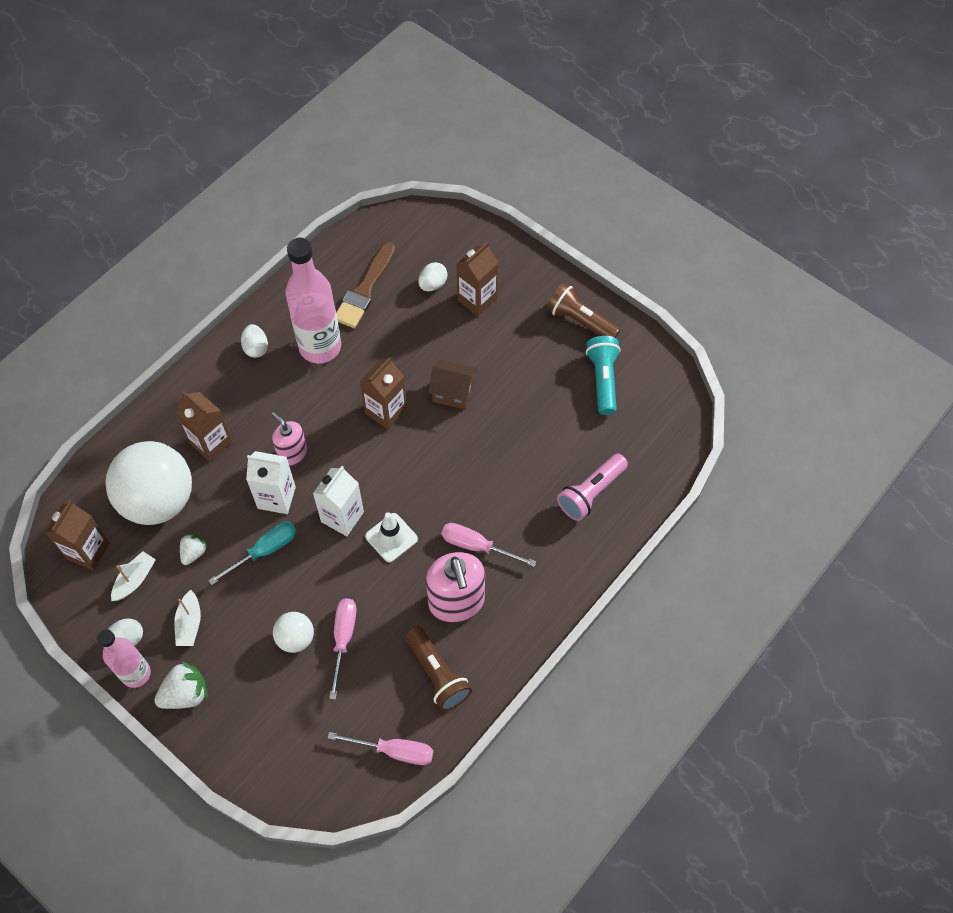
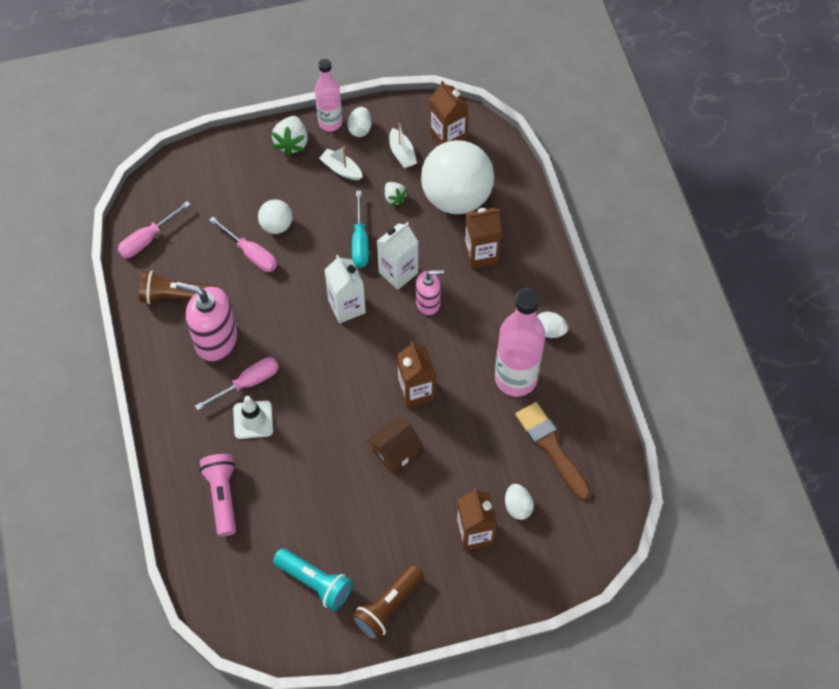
camera: 125 degrees right, 0 degrees up
(391, 537) = (303, 329): white traffic cone -> white traffic cone (253, 420)
(580, 321) = (388, 607): brown flashlight -> brown flashlight turned 150 degrees clockwise

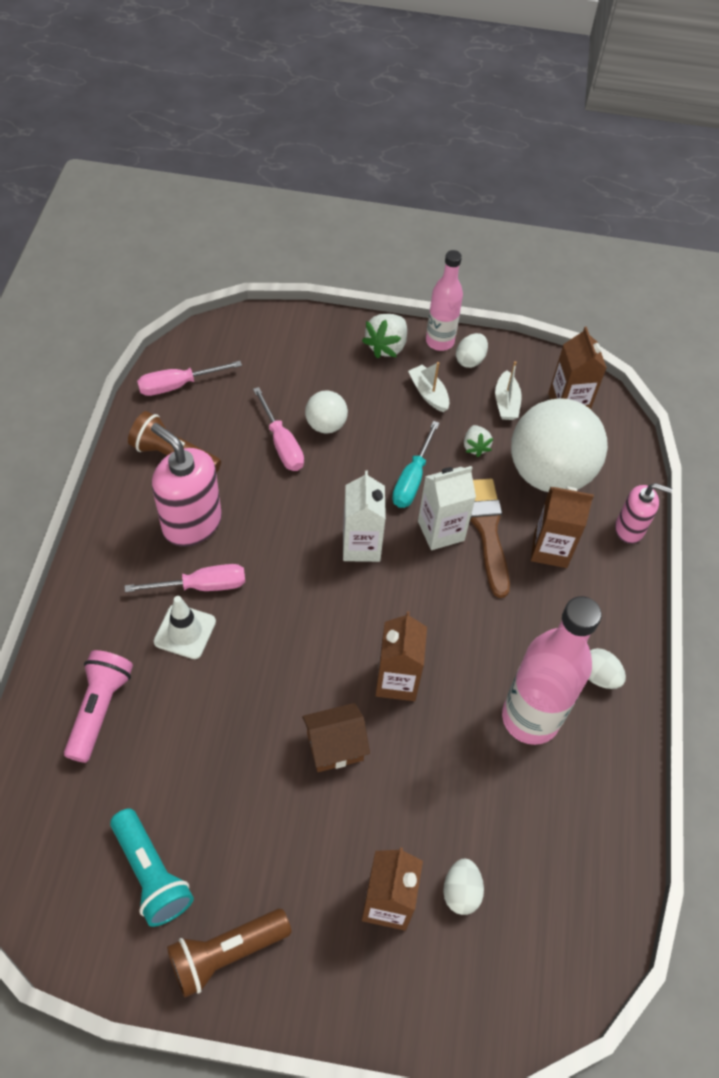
camera: 20 degrees right, 5 degrees down
(428, 303) = (460, 581): pink soap dispenser -> pink soap dispenser (629, 529)
(551, 448) = (540, 830): brown brush -> brown brush (487, 531)

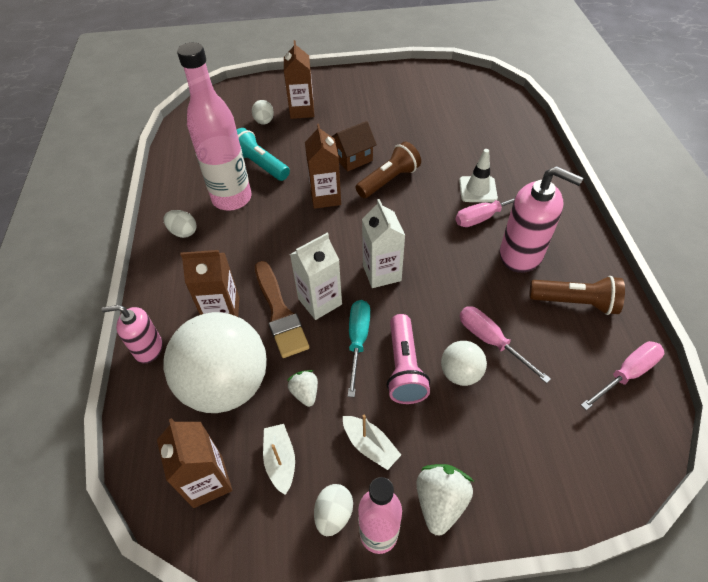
camera: 170 degrees right, 5 degrees down
(99, 709) = (500, 144): pink flashlight -> pink flashlight (404, 367)
(151, 873) = (425, 96): turquoise flashlight -> turquoise flashlight (260, 165)
(226, 953) = (374, 82): brown flashlight -> brown flashlight (389, 180)

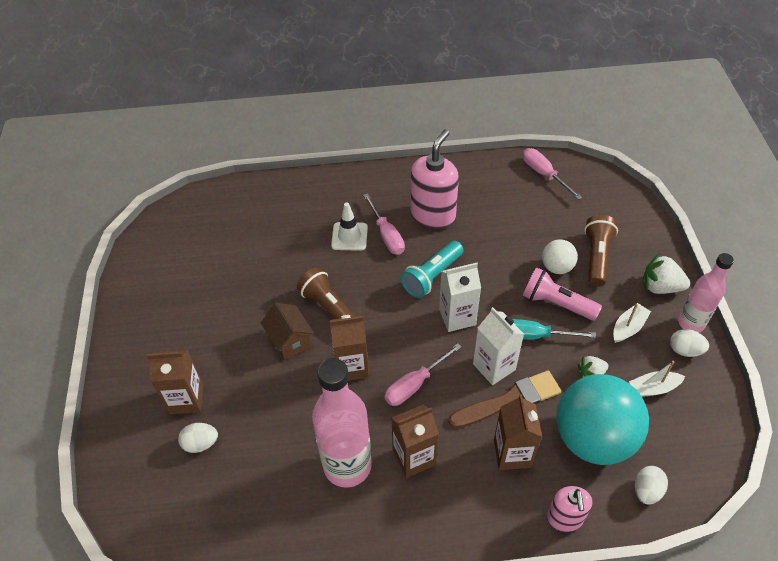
camera: 90 degrees left, 0 degrees up
(183, 232) = (401, 514): white egg -> white egg (646, 490)
(208, 481) = (681, 440): brown carton -> brown carton (414, 457)
(226, 384) = (593, 438): white ball -> turquoise ball
(260, 165) = (289, 440): turquoise flashlight -> turquoise flashlight (432, 276)
(404, 367) = (556, 303): pink flashlight -> pink flashlight turned 150 degrees counterclockwise
(491, 341) = (524, 245): pink screwdriver -> pink screwdriver (415, 384)
(575, 302) = (482, 190): brown flashlight -> brown flashlight (597, 257)

